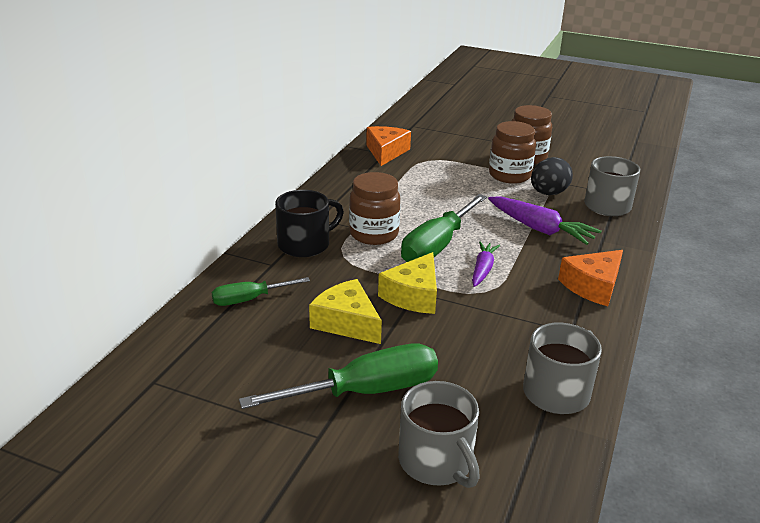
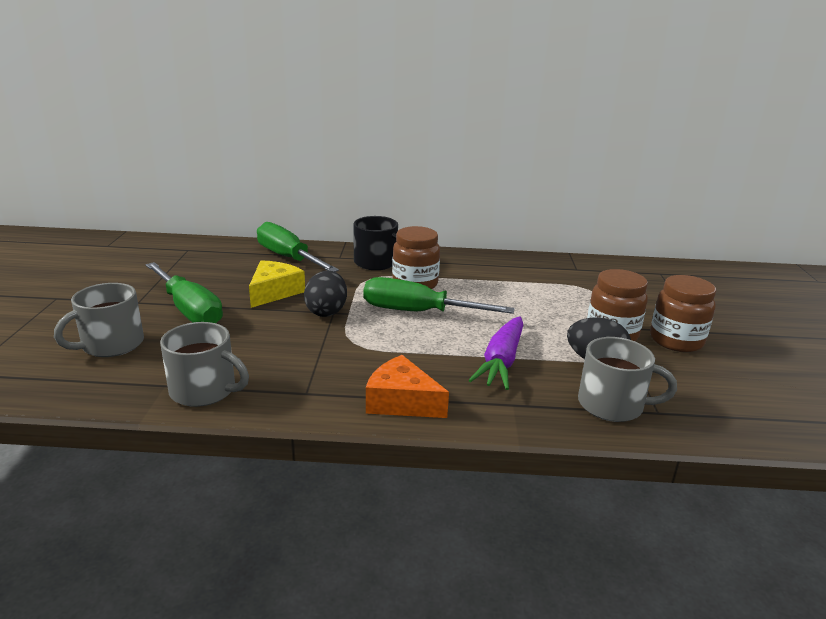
camera: 70 degrees right, 5 degrees down
(250, 299) = (288, 258): green screwdriver -> green screwdriver, size x1.73
(386, 152) = (579, 269): orange cheese -> none
(413, 295) = (326, 311): yellow cheese -> black egg
(483, 269) = (391, 337): purple carrot -> none

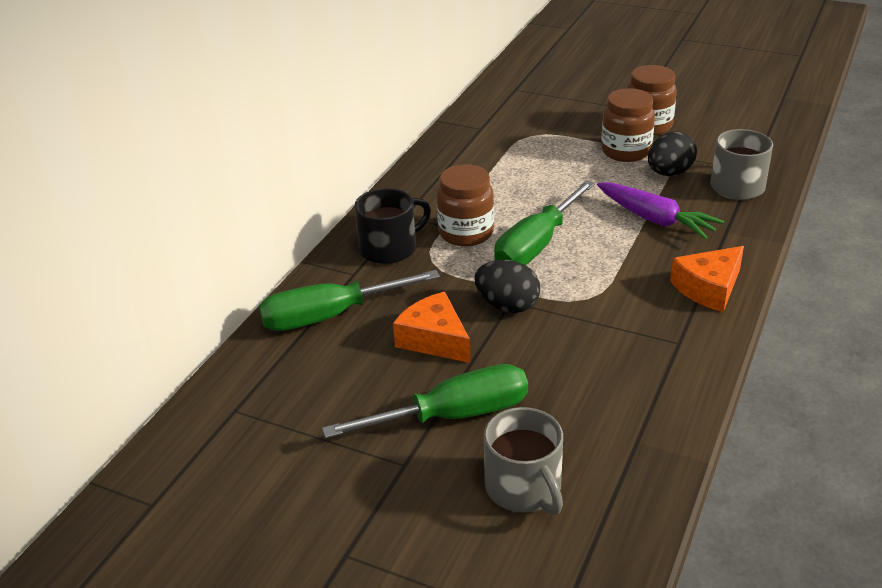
camera: 65 degrees left, 10 degrees up
(204, 390) = (657, 411): grey mug -> none
(274, 292) = (434, 339): yellow cheese -> orange cheese

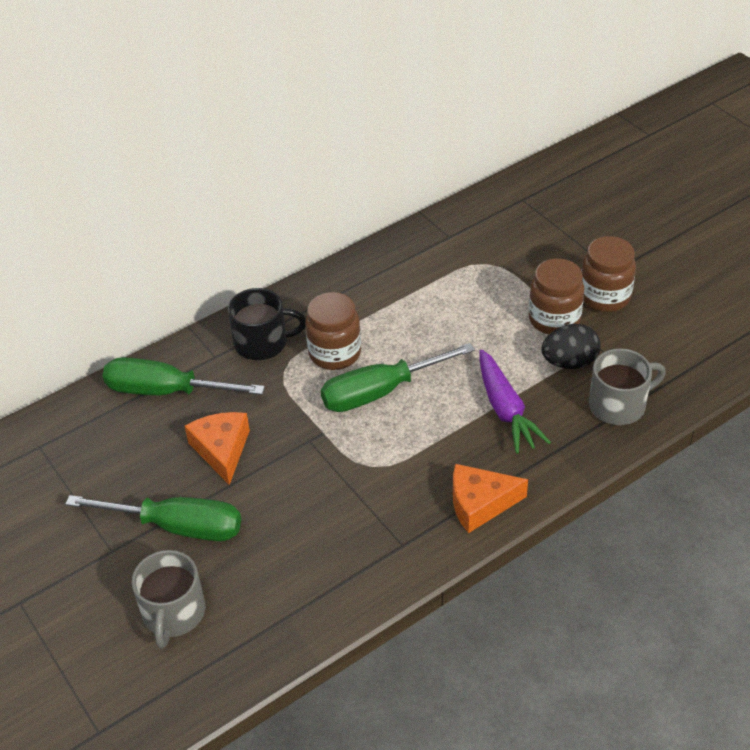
camera: 30 degrees right, 10 degrees up
(507, 306) = (303, 444): black egg -> none

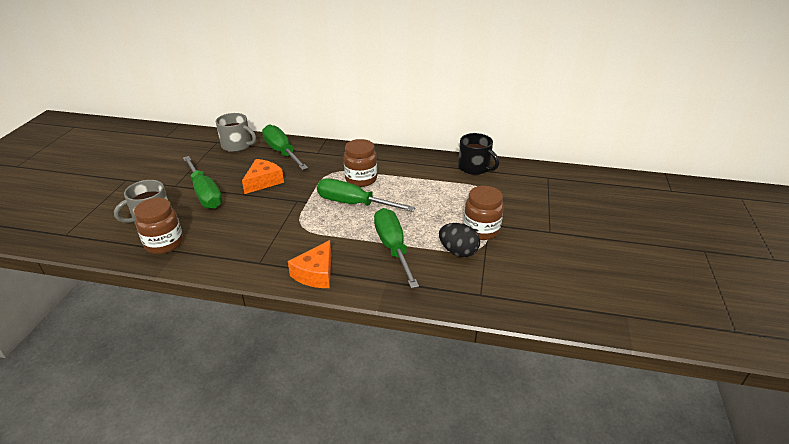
camera: 45 degrees right, 10 degrees down
(262, 342) = (341, 159): black mug -> black mug (474, 167)
(480, 503) = (315, 273): orange cheese -> orange cheese turned 105 degrees counterclockwise
(505, 410) = (393, 248): purple carrot -> green screwdriver
(604, 296) = (525, 238): brown jar -> brown jar (164, 243)
(618, 405) = (452, 286): grey mug -> grey mug (237, 145)

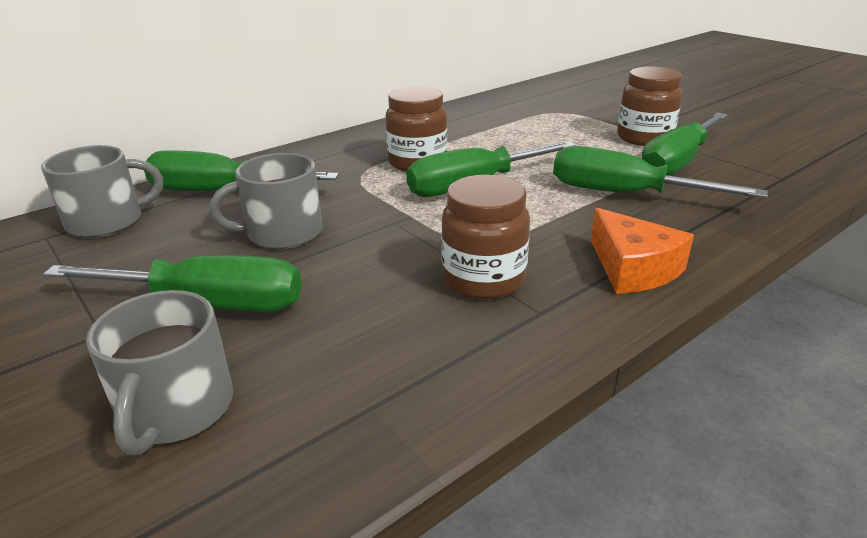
camera: 50 degrees left, 5 degrees down
(164, 243) = (314, 419): brown jar -> brown jar (483, 279)
(263, 181) = (282, 233): orange cheese -> grey mug
(458, 251) = (678, 162): black egg -> green screwdriver
(474, 167) = (503, 102): black mug -> none

